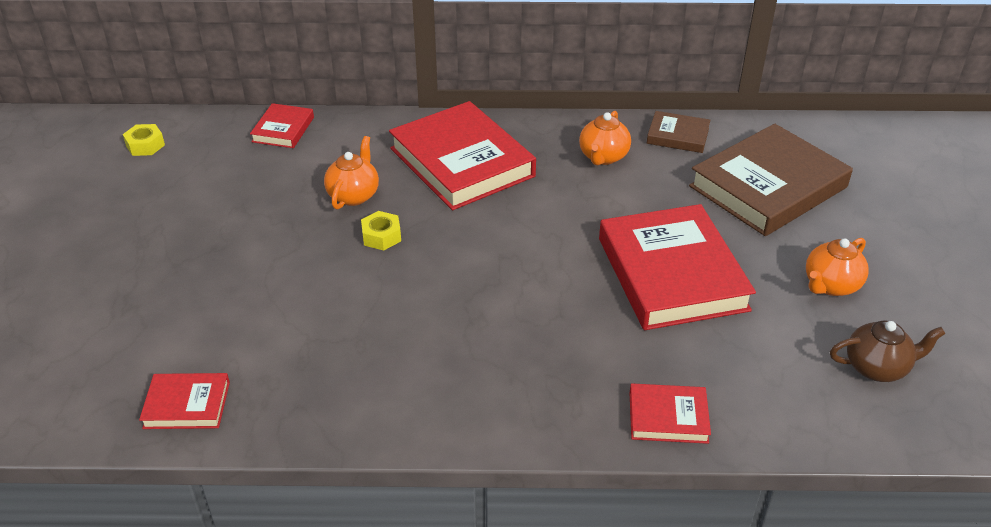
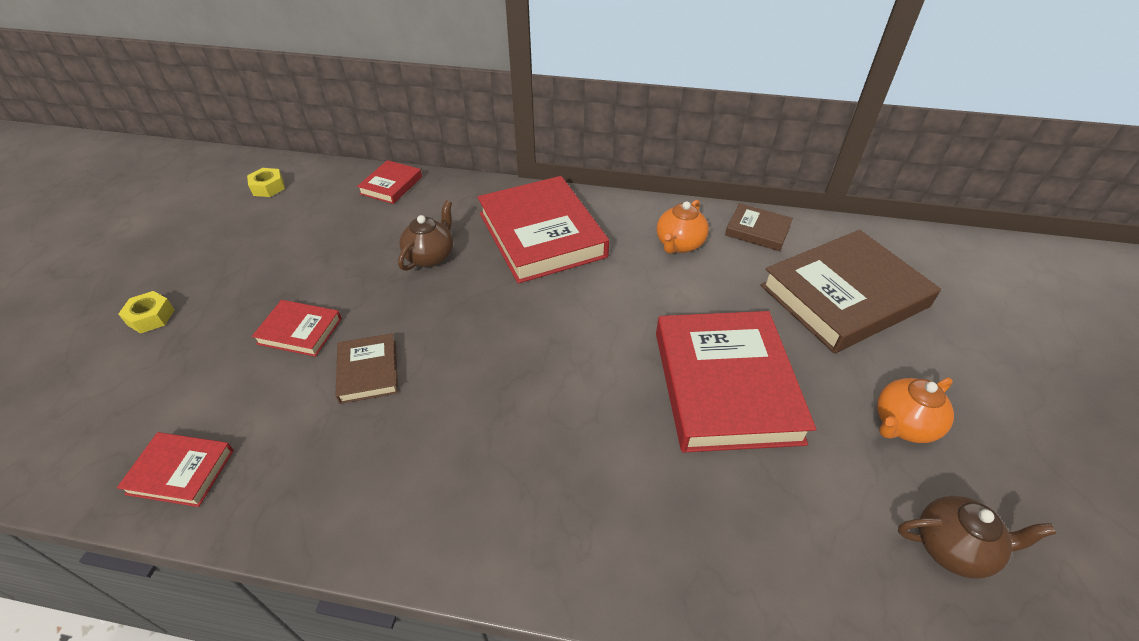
camera: 10 degrees right, 5 degrees up
(331, 303) = (368, 371): none -> brown book
(354, 195) = (430, 256): orange teapot -> brown teapot
(381, 236) = (442, 303): yellow nut -> yellow nut (151, 317)
(668, 417) = (688, 578): red book -> red book (300, 331)

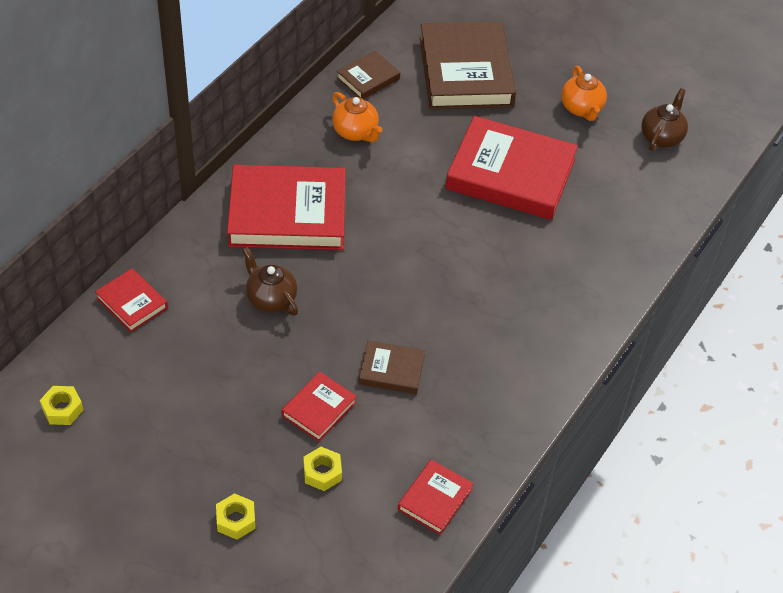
camera: 70 degrees left, 5 degrees up
(215, 360) = (322, 472): none -> yellow nut

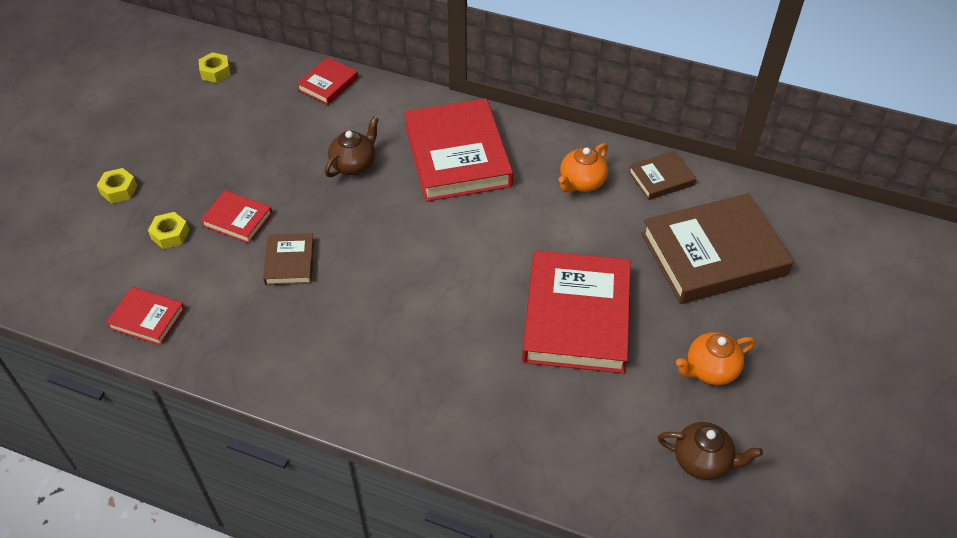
camera: 80 degrees right, 0 degrees up
(368, 78) = (661, 178): brown book -> brown book turned 60 degrees counterclockwise

